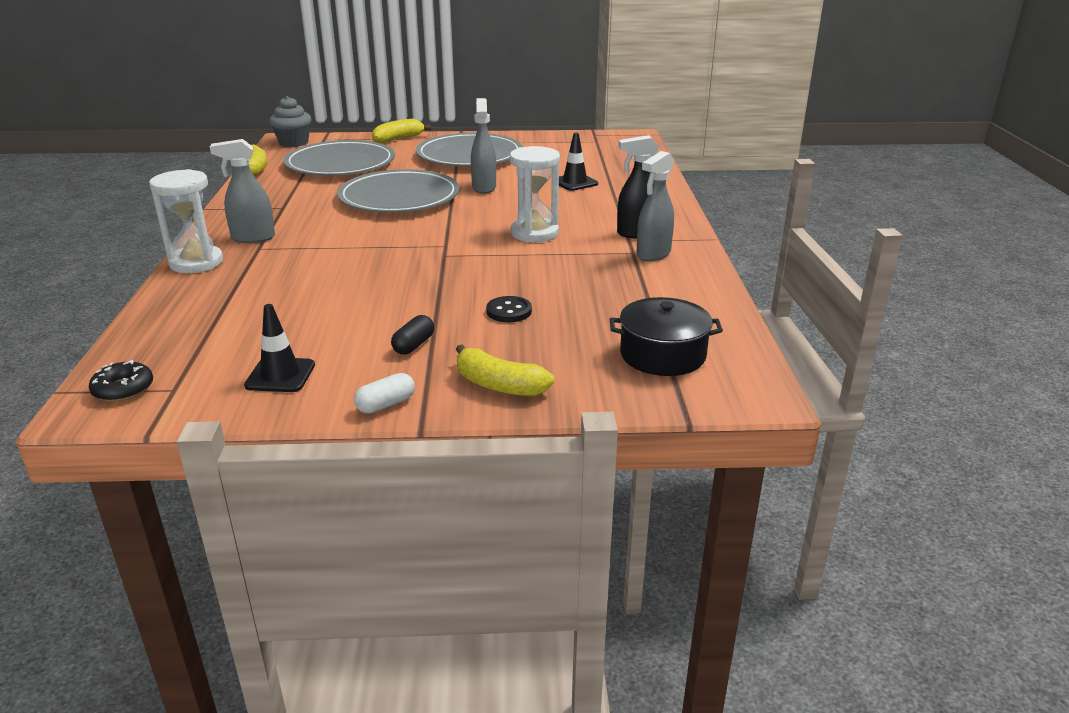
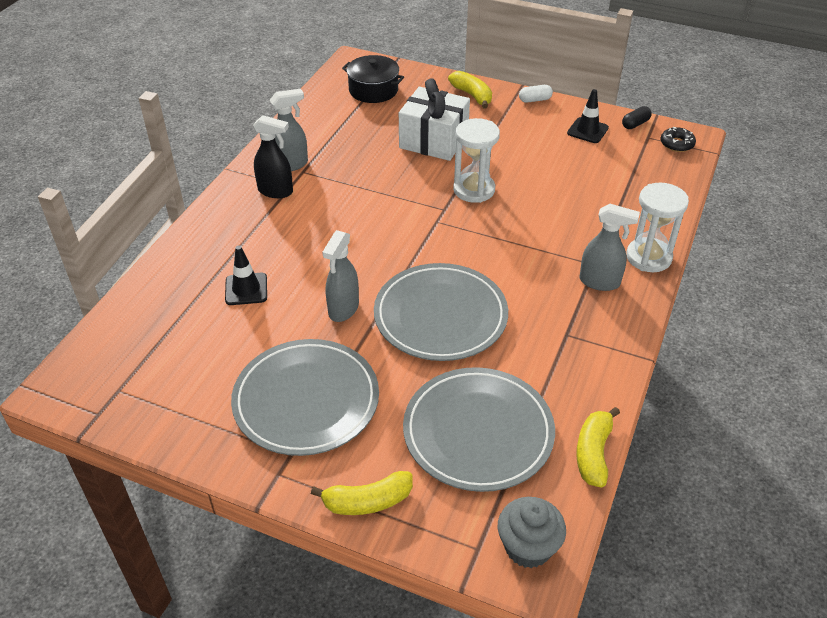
camera: 155 degrees left, 15 degrees up
(413, 345) = (505, 131): black capsule -> black capsule (635, 124)
(509, 311) = (433, 141): black button -> white gift
(534, 233) = (355, 216): white hourglass -> white hourglass (474, 190)

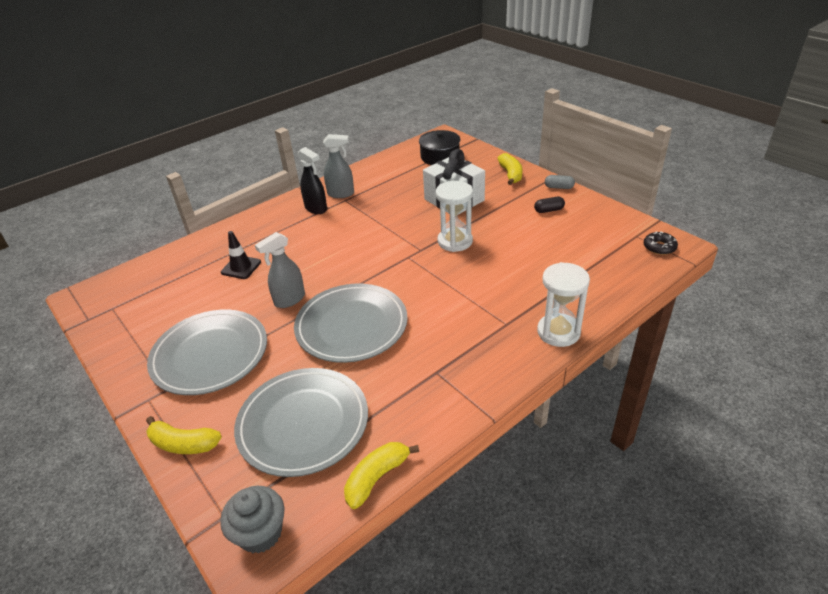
camera: 30 degrees right, 5 degrees down
(535, 100) = (559, 187): white capsule -> grey capsule
(587, 130) = (585, 219): black traffic cone -> none
(600, 282) = (498, 339): grey spray bottle -> none
(635, 124) = (632, 223): black capsule -> black capsule (549, 210)

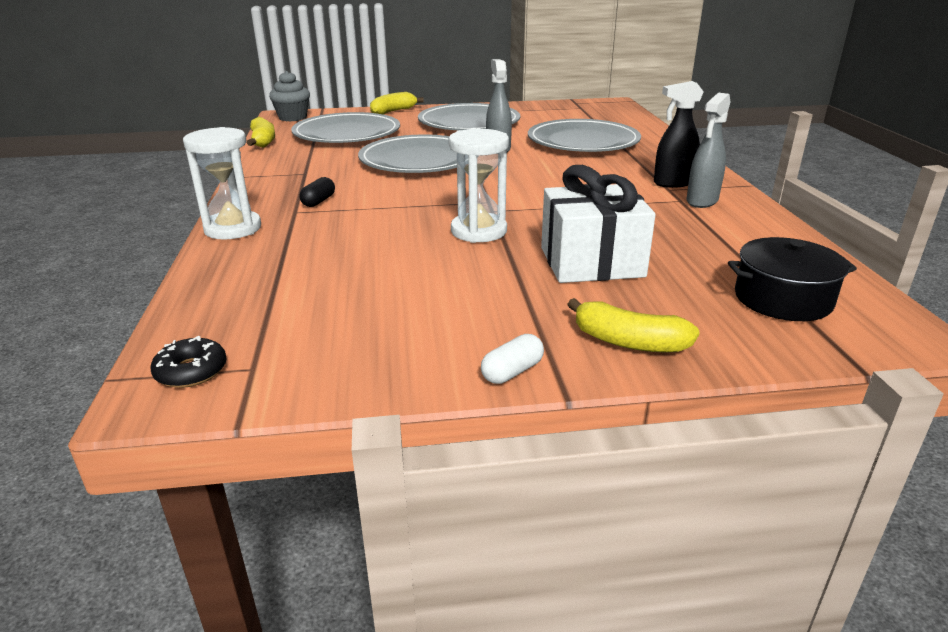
camera: 120 degrees right, 10 degrees down
(241, 267) = (583, 142): black traffic cone -> grey plate
(549, 210) = (450, 324): black capsule -> black capsule (318, 201)
(559, 187) = (512, 372): grey capsule -> white capsule

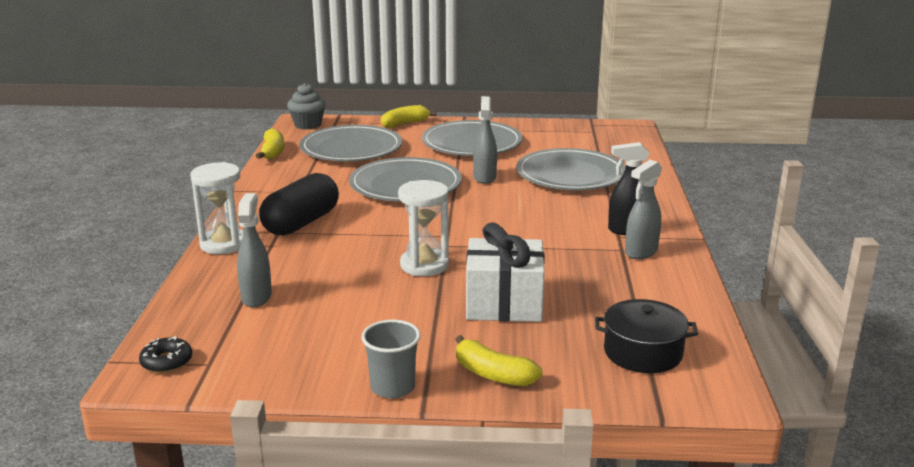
camera: 10 degrees right, 5 degrees down
(291, 281) = (256, 297): none -> grey spray bottle
(318, 201) = (301, 223): black capsule -> black capsule, size x2.37
(512, 372) = (392, 387): white capsule -> grey cup

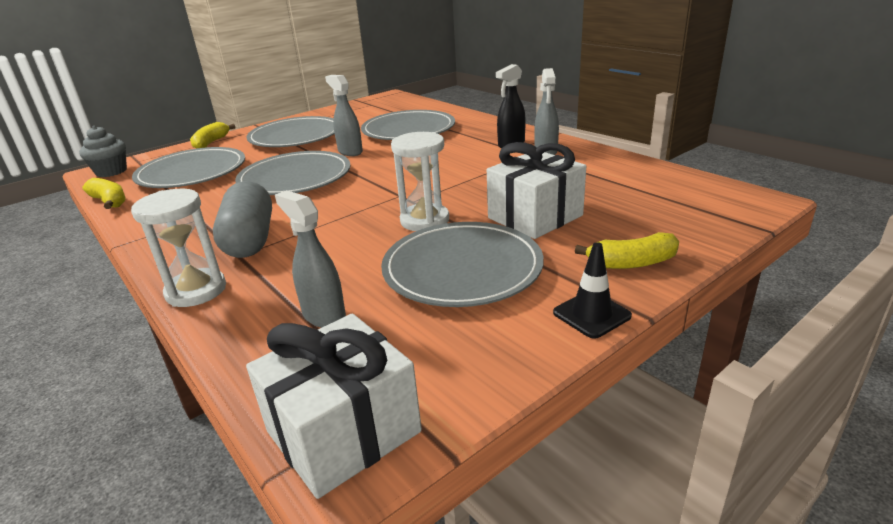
camera: 40 degrees left, 5 degrees up
(167, 362) = (343, 431): black donut -> white gift
(301, 223) = (250, 239): black capsule -> grey capsule
(379, 313) = (462, 269): none -> grey plate
(392, 387) = (591, 314): grey cup -> black traffic cone
(643, 352) = (674, 202): black pot -> none

